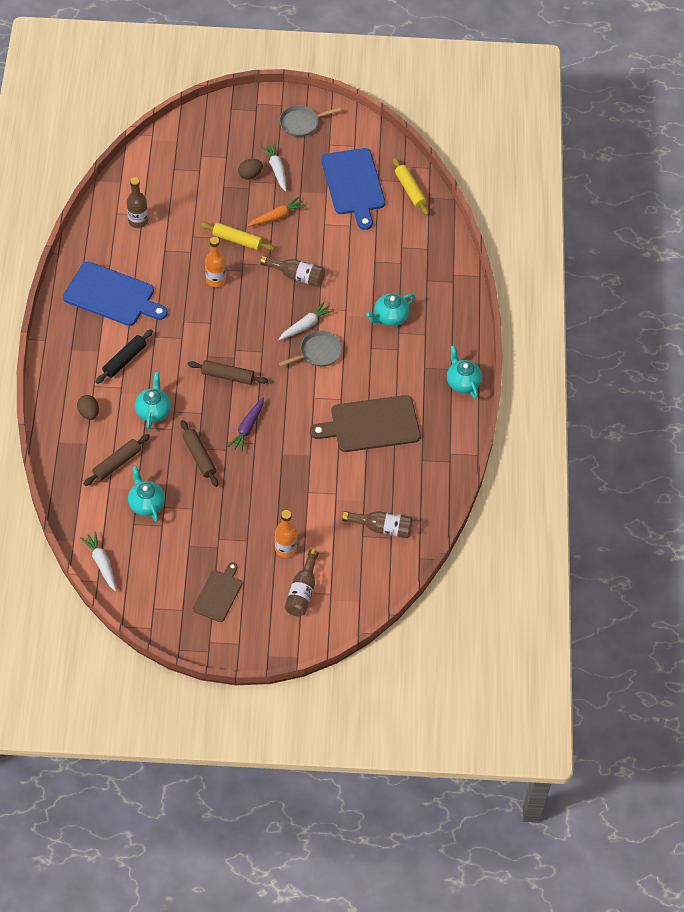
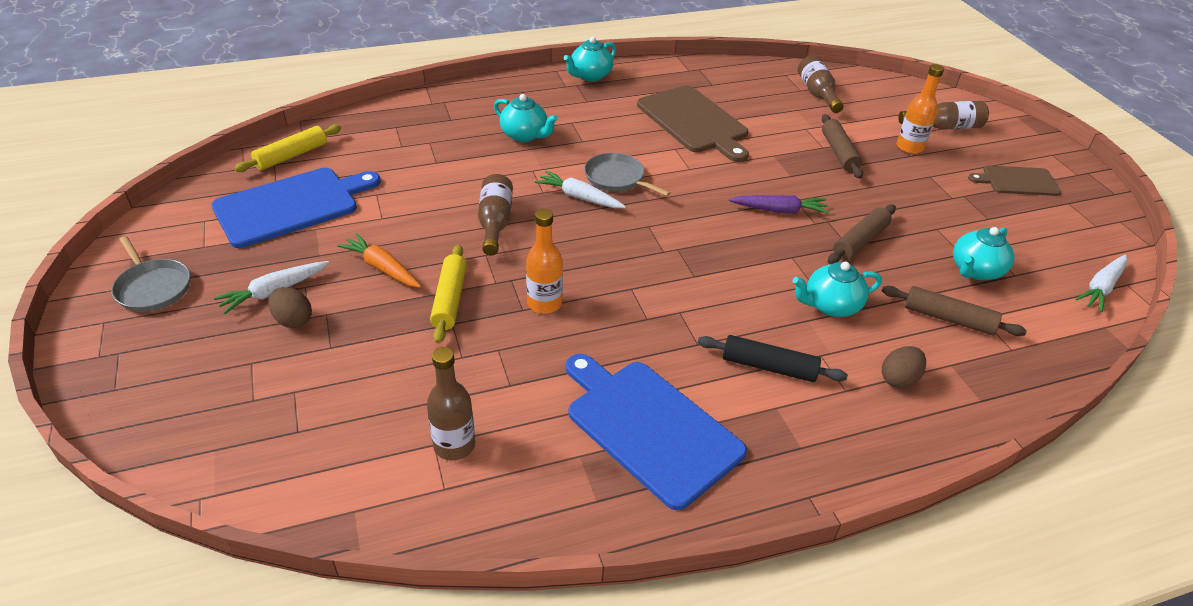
camera: 110 degrees left, 15 degrees down
(112, 295) = (649, 427): blue cutting board -> blue cutting board turned 45 degrees counterclockwise
(227, 376) = (713, 247): brown rolling pin -> brown rolling pin (839, 153)

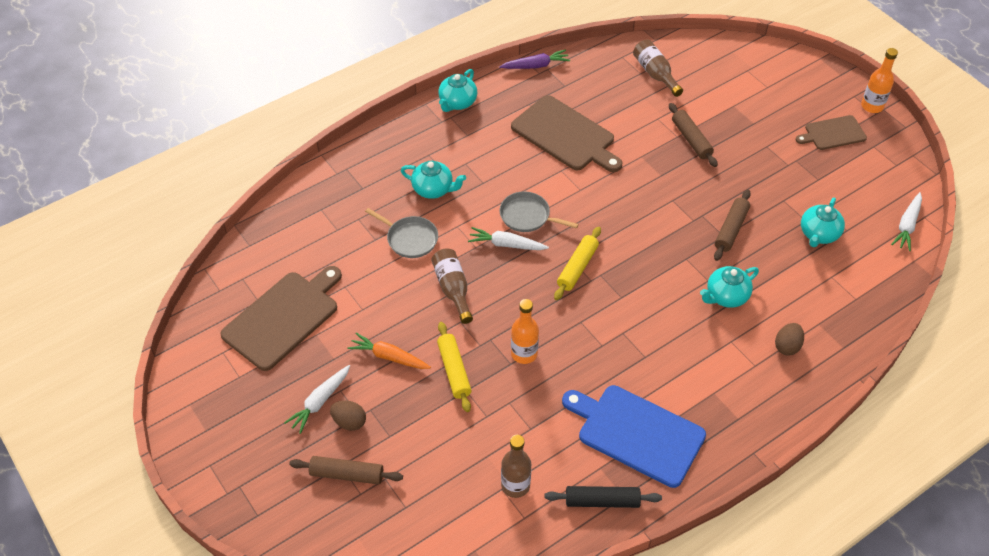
camera: 15 degrees left, 10 degrees up
(152, 287) = (225, 425): grey pan -> grey pan (410, 239)
(291, 156) = (251, 266): yellow rolling pin -> yellow rolling pin (577, 267)
(291, 206) = (283, 318): blue cutting board -> brown cutting board
(769, 366) = (699, 361): black rolling pin -> black rolling pin (602, 501)
(779, 210) = (663, 215): purple carrot -> purple carrot (535, 66)
(909, 147) = (744, 118): orange bottle -> orange bottle (872, 106)
(944, 127) = (766, 87): brown bottle -> none
(948, 318) = (808, 284): brown rolling pin -> brown rolling pin (347, 474)

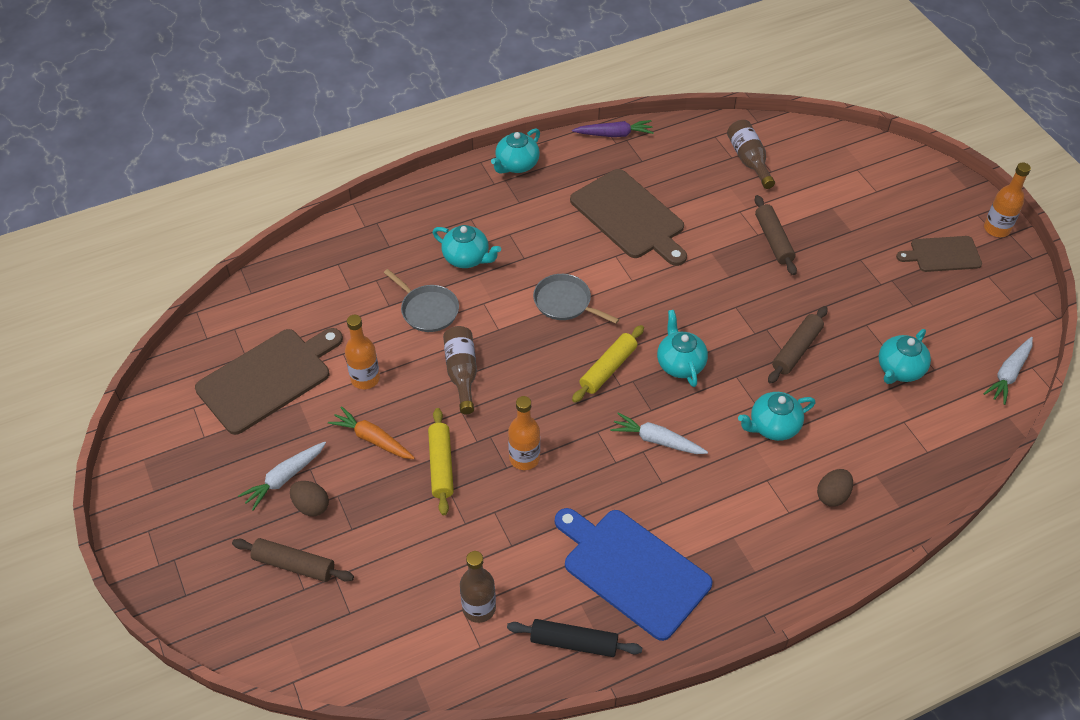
camera: 10 degrees right, 0 degrees up
(370, 306) = (365, 378): none -> orange bottle
(506, 244) = (534, 331): white carrot -> white carrot (657, 440)
(637, 255) = (680, 364): none -> turquoise teapot

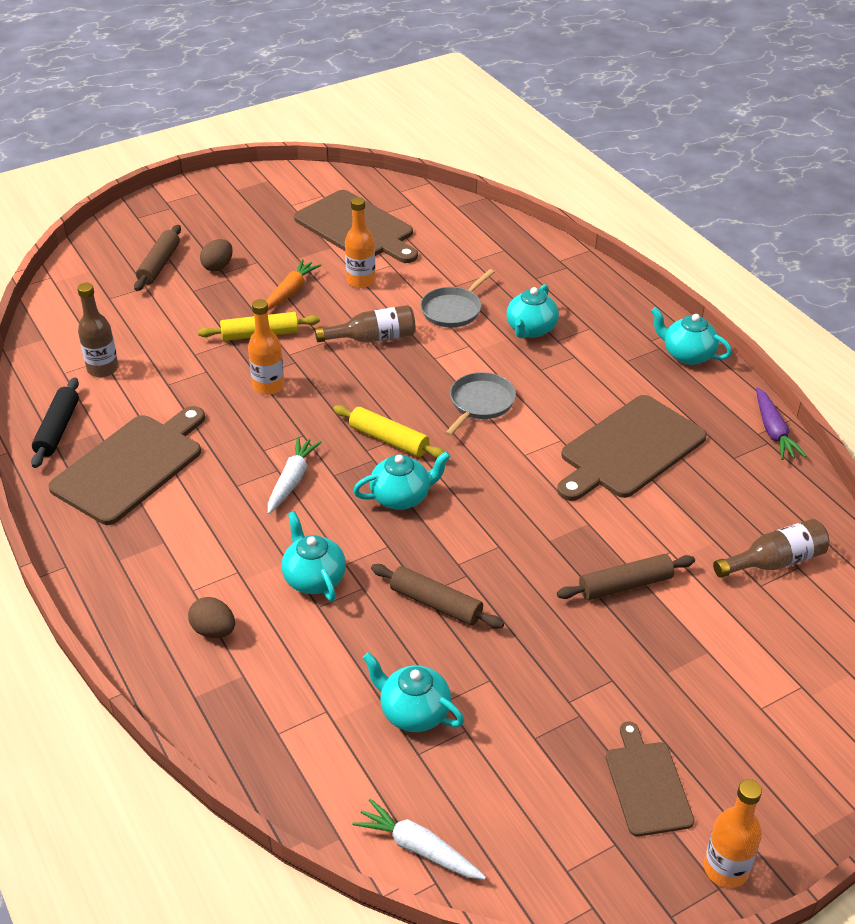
camera: 85 degrees right, 10 degrees down
(284, 478) = (247, 250): white carrot -> none
(632, 570) = (131, 466): blue cutting board -> brown cutting board

